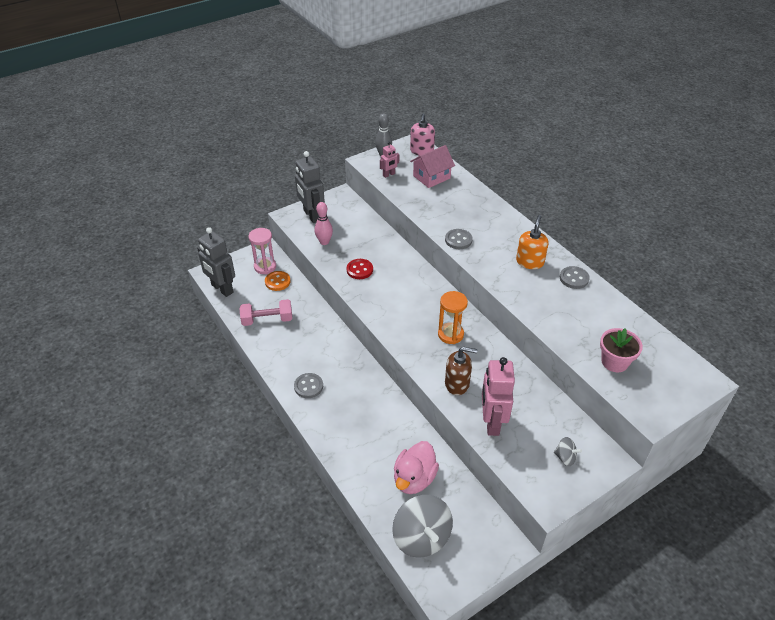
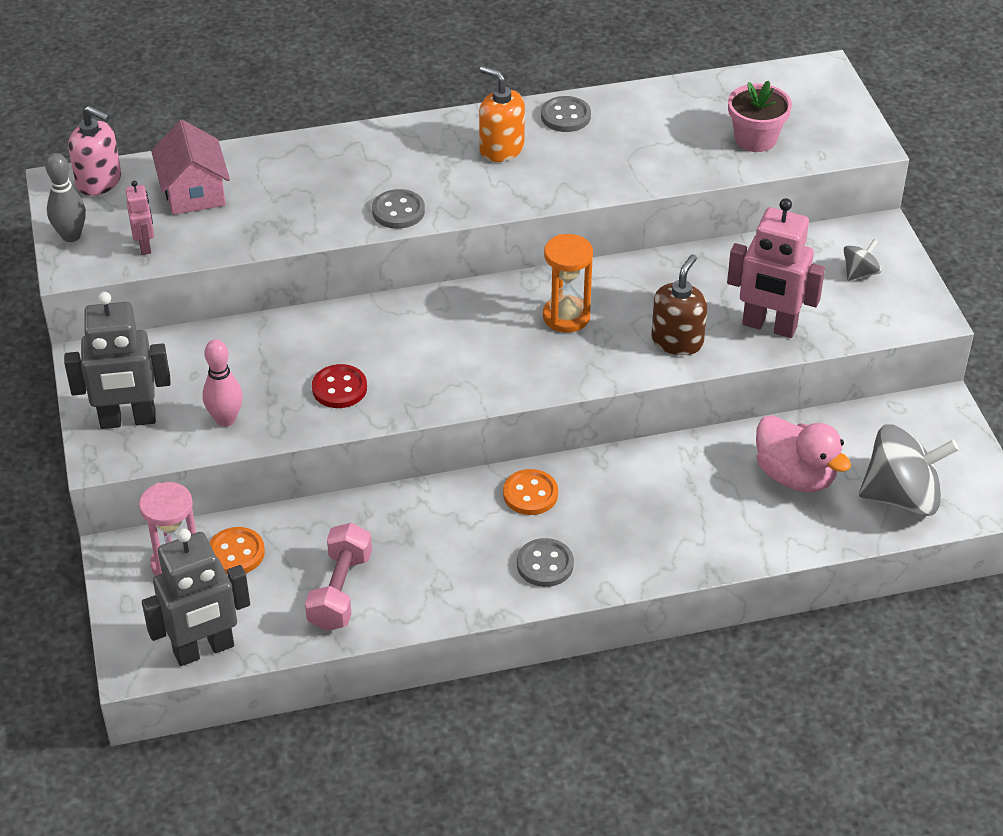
camera: 70 degrees left, 0 degrees up
(352, 368) = (530, 494): none -> orange button

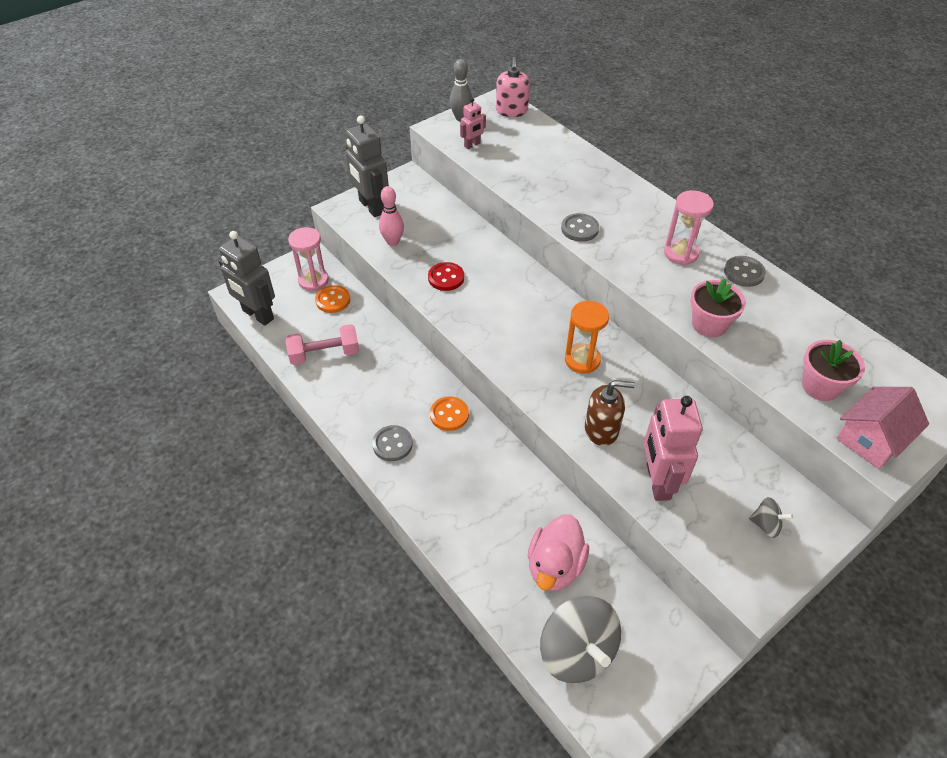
camera: 65 degrees right, 5 degrees up
(194, 192) = (530, 145): pink house -> pink house (871, 439)
(501, 148) = (680, 253): orange soap dispenser -> pink hourglass
(625, 175) = (709, 324): none -> pink flower pot

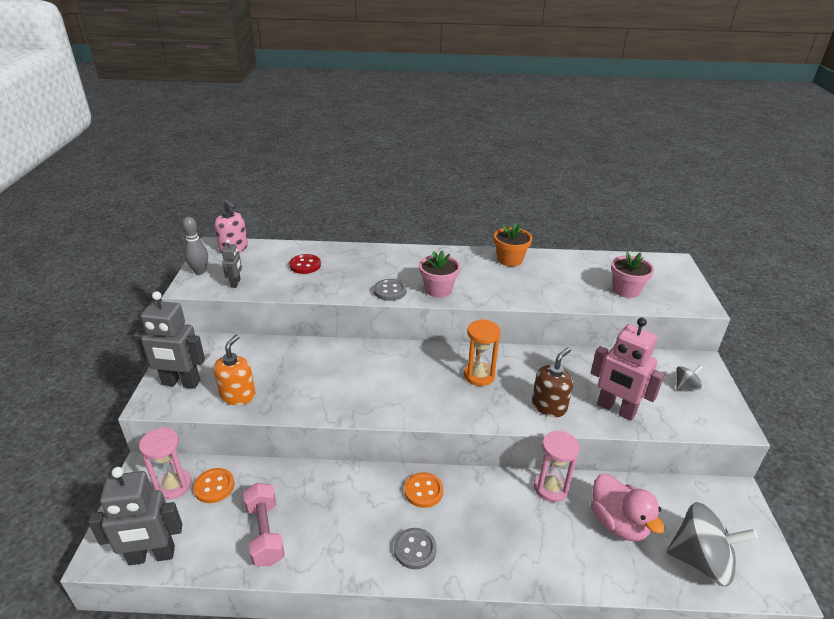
camera: 50 degrees left, 15 degrees down
(325, 354) = (265, 533): pink dumbbell -> pink dumbbell turned 45 degrees counterclockwise
(393, 242) = (238, 395): pink bowling pin -> orange soap dispenser
(446, 278) = (317, 391): red button -> red button (305, 265)
(472, 145) = (235, 283): pink robot -> grey robot
(680, 253) = (465, 269): pink hourglass -> pink hourglass (551, 488)
(709, 324) = (537, 296): pink flower pot -> pink flower pot (438, 289)
(744, 273) = (510, 260): grey button -> orange flower pot
(871, 439) = (680, 299): pink house -> none

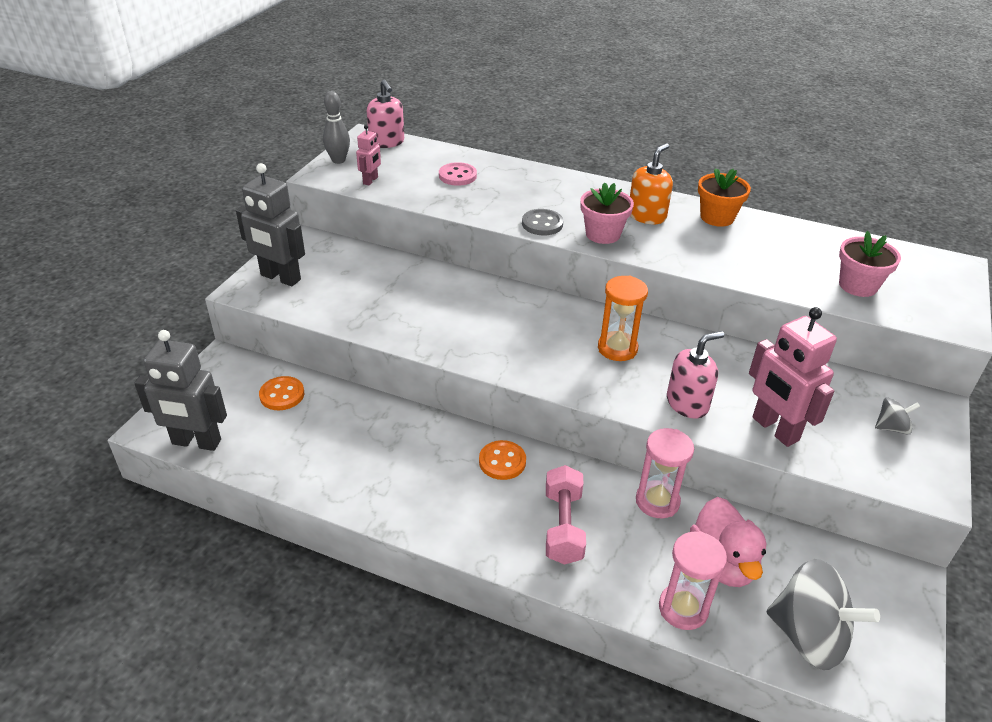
camera: 20 degrees right, 5 degrees up
(173, 485) = (243, 382): pink hourglass -> pink hourglass (683, 608)
(235, 283) = (371, 180): grey robot -> pink robot
(238, 395) = (332, 304): orange soap dispenser -> orange soap dispenser (647, 216)
(265, 533) = (313, 454): pink dumbbell -> pink dumbbell (563, 526)
(305, 265) = (457, 176): red button -> pink button
(415, 549) = (463, 517): grey button -> none
(549, 406) = (687, 403): brown soap dispenser -> pink soap dispenser

